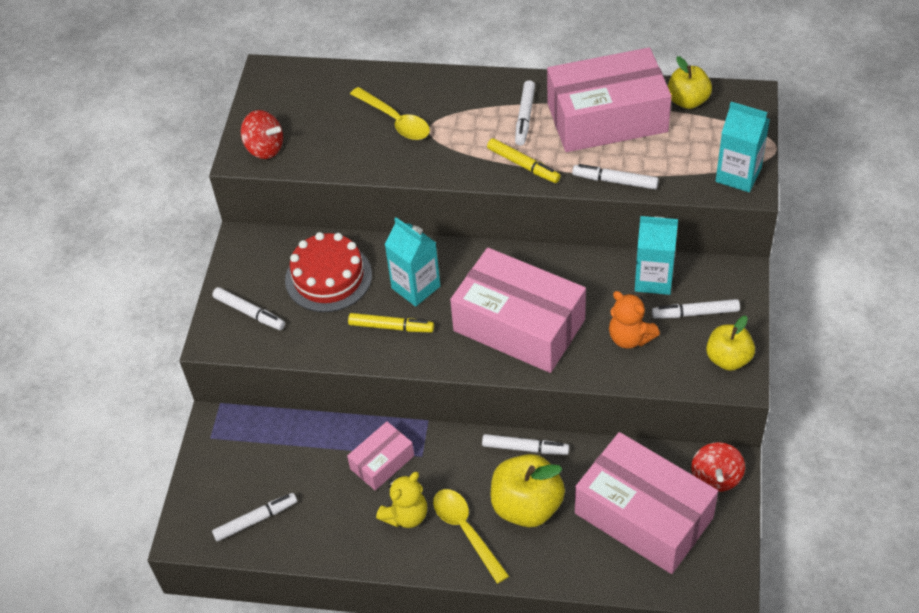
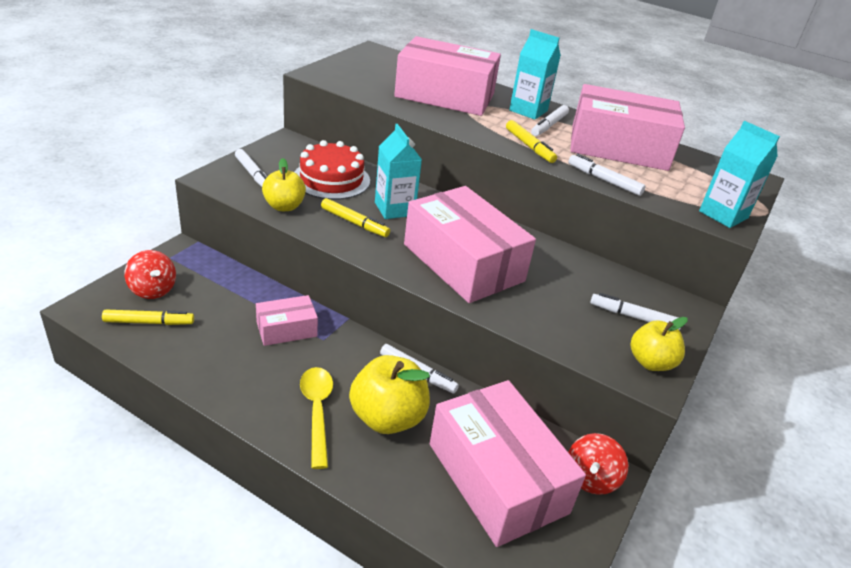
camera: 15 degrees right, 15 degrees down
(255, 520) = (149, 322): white marker -> yellow marker
(264, 148) = (336, 76): red spinning top -> red spinning top (153, 290)
(395, 121) = (445, 95): yellow spoon -> pink box
(406, 515) = (274, 375): yellow teddy bear -> none
(630, 337) = (560, 309): orange teddy bear -> none
(653, 279) = (605, 280): turquoise carton -> turquoise carton (528, 111)
(687, 101) = (695, 161): yellow apple -> yellow apple (284, 206)

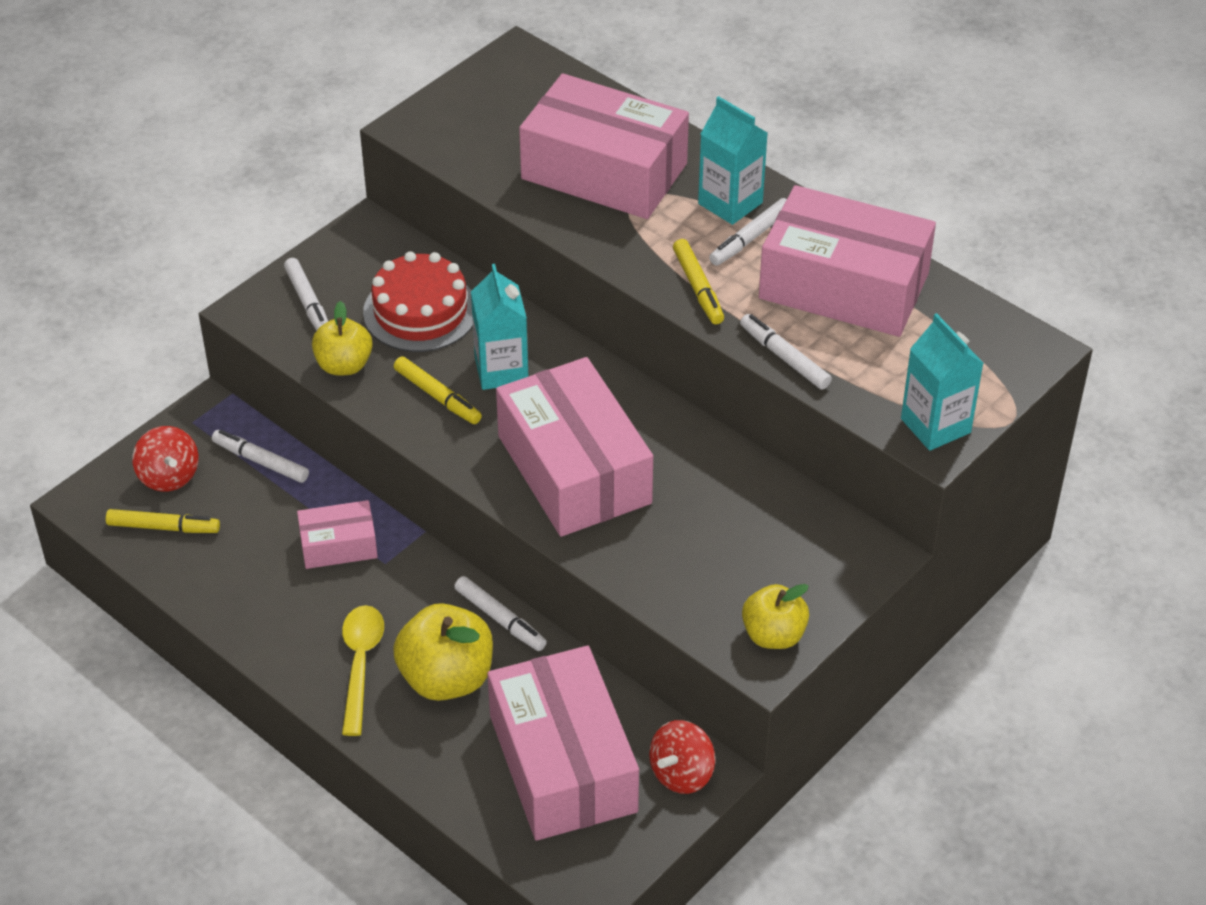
camera: 15 degrees right, 10 degrees up
(633, 317) = (784, 566): white marker -> white marker (260, 461)

